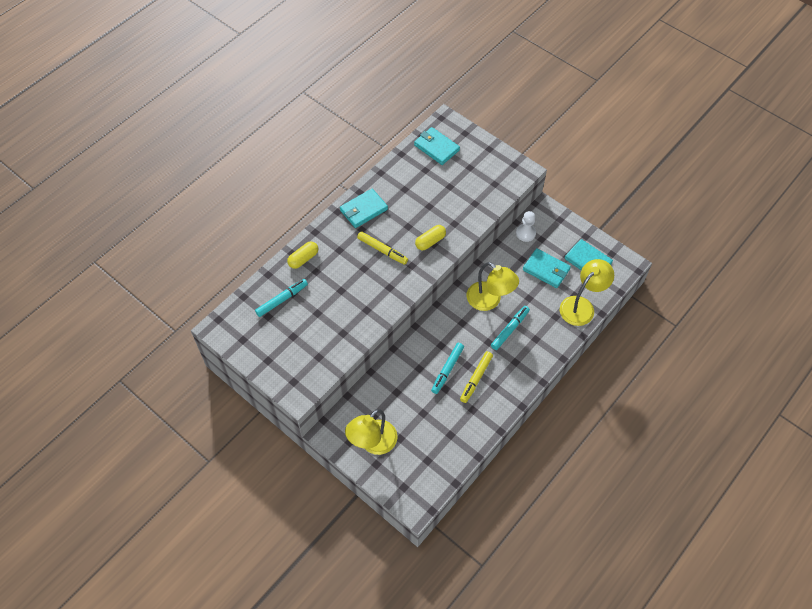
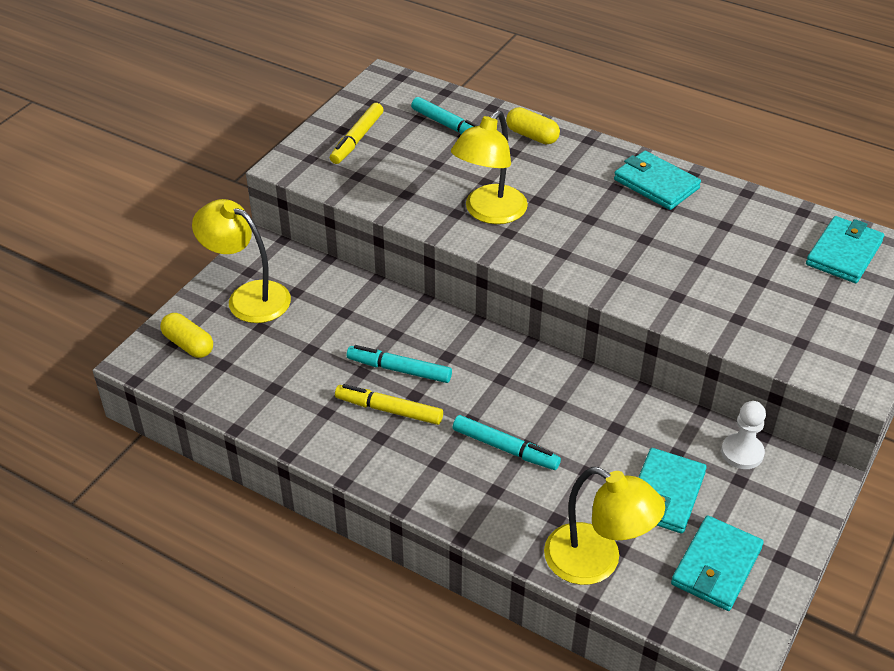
camera: 80 degrees right, 15 degrees down
(382, 250) = (581, 215): yellow marker -> yellow marker (357, 139)
(430, 241) = (623, 269): yellow capsule -> yellow capsule (188, 344)
(489, 301) = (560, 412): yellow lamp -> yellow lamp (489, 213)

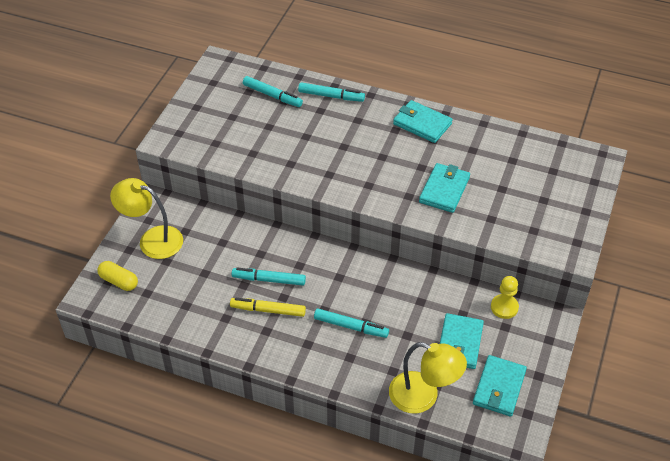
camera: 10 degrees left, 5 degrees up
(357, 139) = (209, 113): yellow marker -> none
(489, 213) = (313, 160): yellow lamp -> none
(532, 136) = (331, 96): yellow capsule -> turquoise marker
(742, 452) = (504, 307): white pawn -> yellow pawn
(844, 253) = (553, 161): turquoise wallet -> turquoise wallet (444, 190)

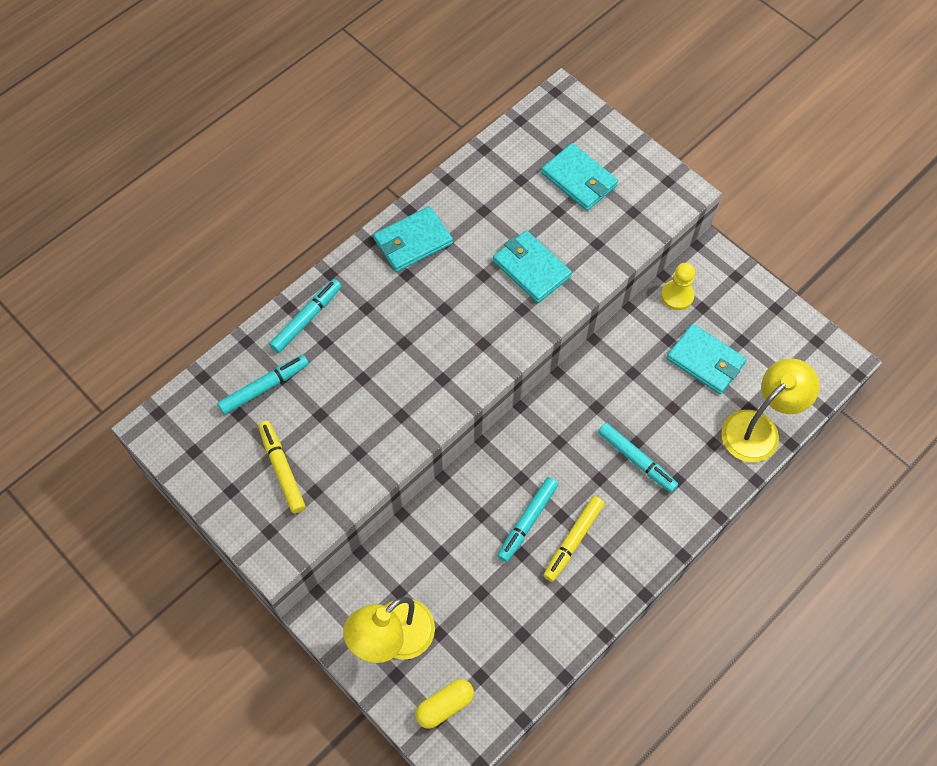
camera: 65 degrees left, 15 degrees up
(222, 123) = (282, 469): none -> yellow marker
(351, 326) = (636, 460): turquoise marker -> turquoise marker turned 90 degrees clockwise
(499, 388) = (776, 351): turquoise wallet -> turquoise wallet (579, 179)

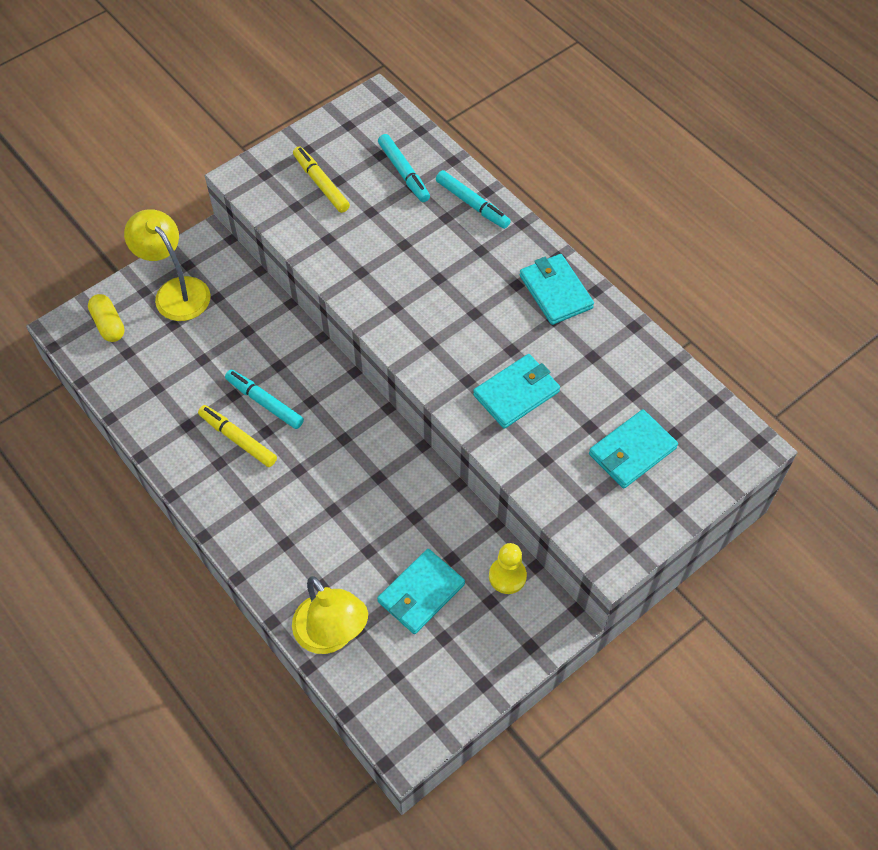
camera: 95 degrees right, 5 degrees down
(282, 469) = (321, 184): yellow marker -> yellow marker turned 105 degrees counterclockwise
(636, 460) = (313, 507): turquoise marker -> none

